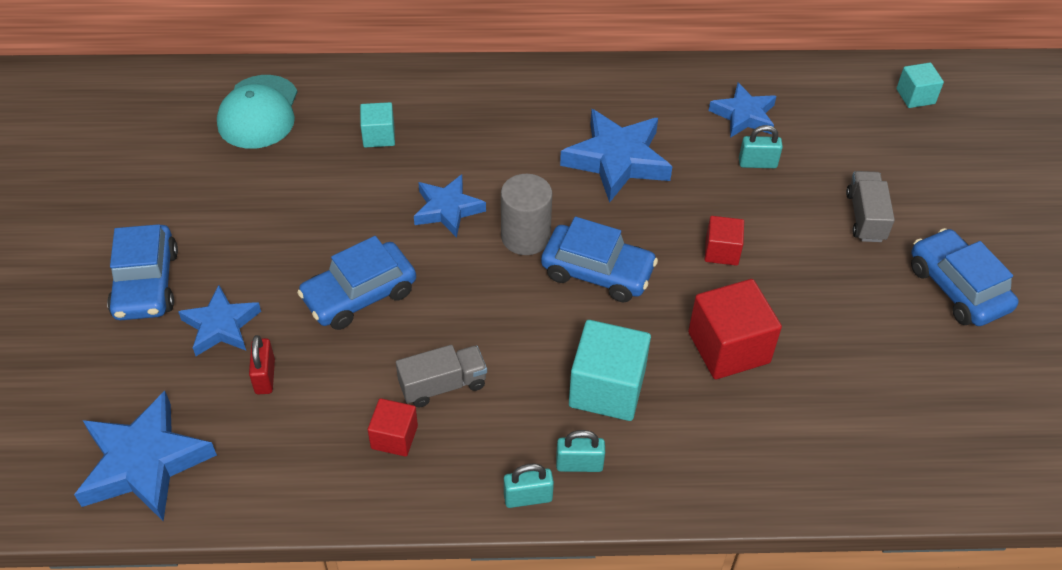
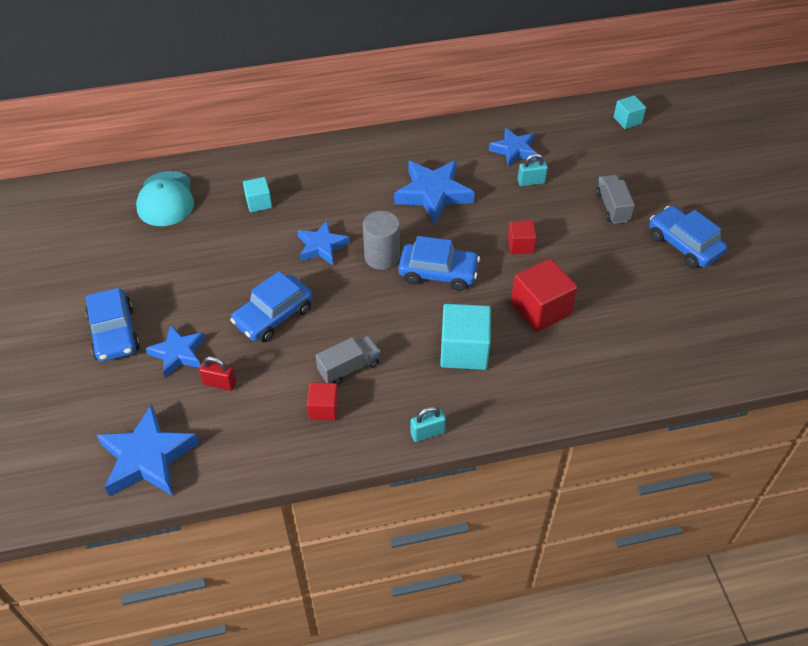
camera: 10 degrees left, 0 degrees up
(265, 376) = (220, 383): red padlock -> red padlock turned 60 degrees counterclockwise
(579, 464) = (457, 404): turquoise padlock -> none

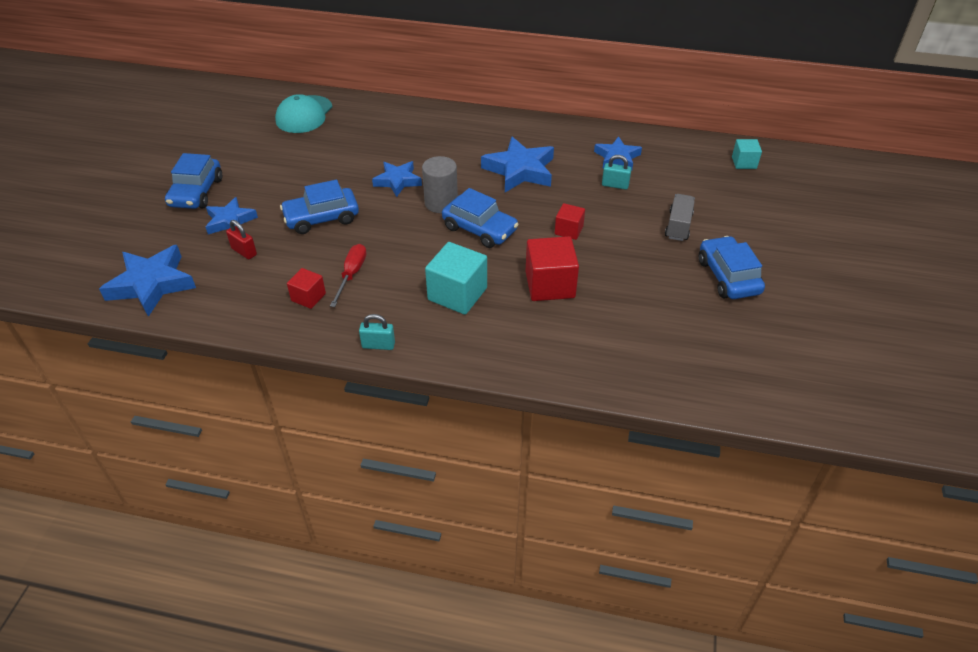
camera: 25 degrees right, 5 degrees down
(259, 203) = (372, 136): turquoise cube -> none
(349, 368) = (352, 274): grey truck -> red screwdriver

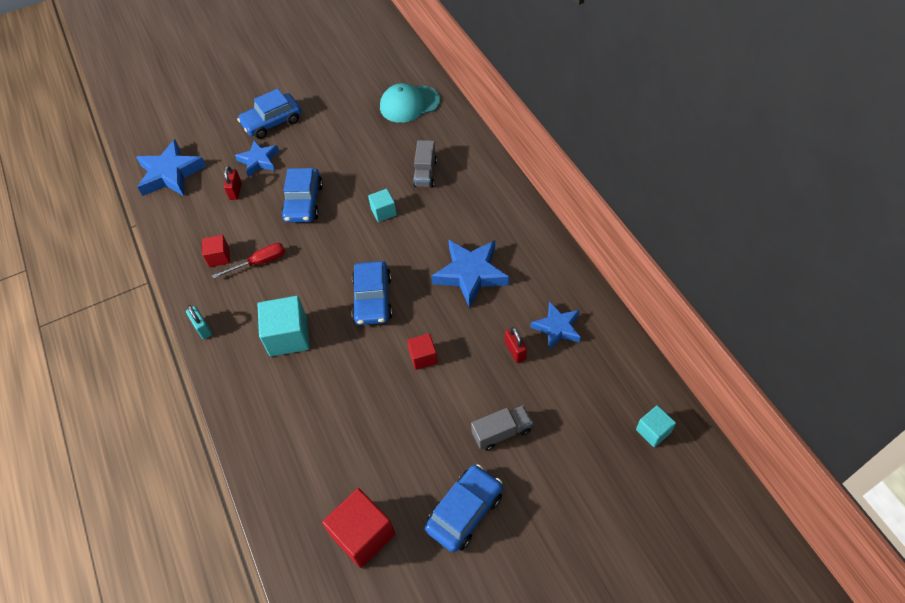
camera: 55 degrees right, 10 degrees up
(321, 218) = (303, 202): blue car -> blue car turned 120 degrees counterclockwise
(389, 142) = (425, 173): none -> grey truck
(398, 181) = (383, 212): blue star -> turquoise cube
(441, 203) = (382, 255): grey cylinder -> none
(550, 285) = (346, 387): red cube -> red cube (363, 535)
(615, 185) = (515, 351): turquoise padlock -> red padlock

